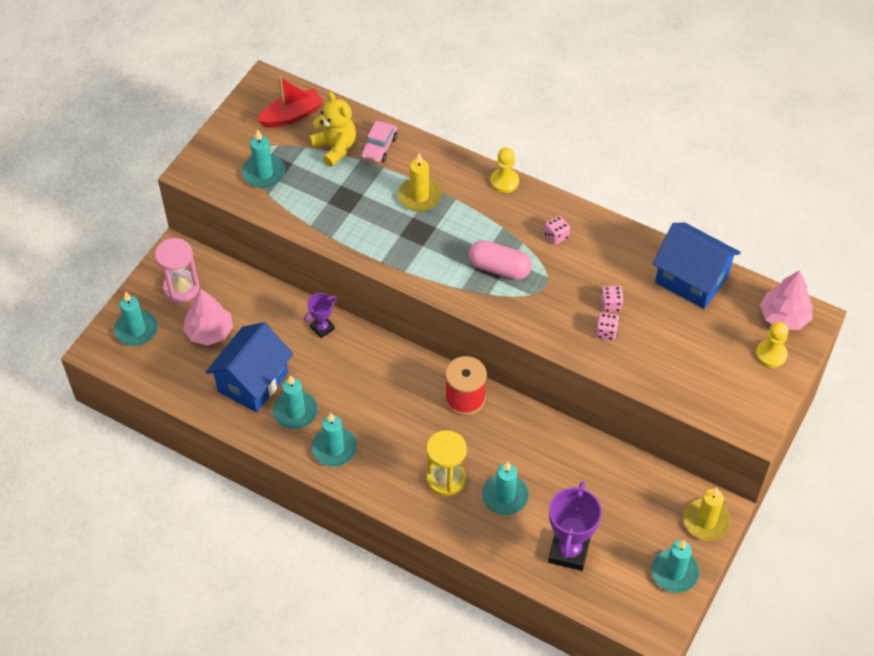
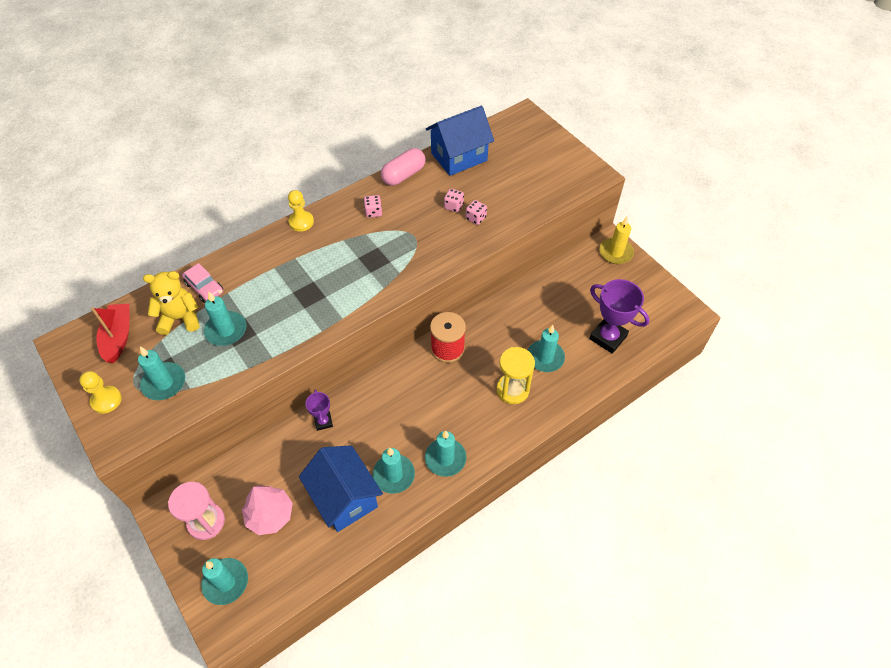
camera: 65 degrees left, 0 degrees up
(419, 196) = (275, 280): yellow candle -> none
(499, 268) = (380, 257): pink capsule -> pink capsule (403, 175)
(674, 572) = (648, 285): turquoise candle -> turquoise candle (226, 330)
(771, 354) = (542, 144): yellow pawn -> yellow pawn (106, 400)
(784, 317) = (516, 126): pink tree -> none

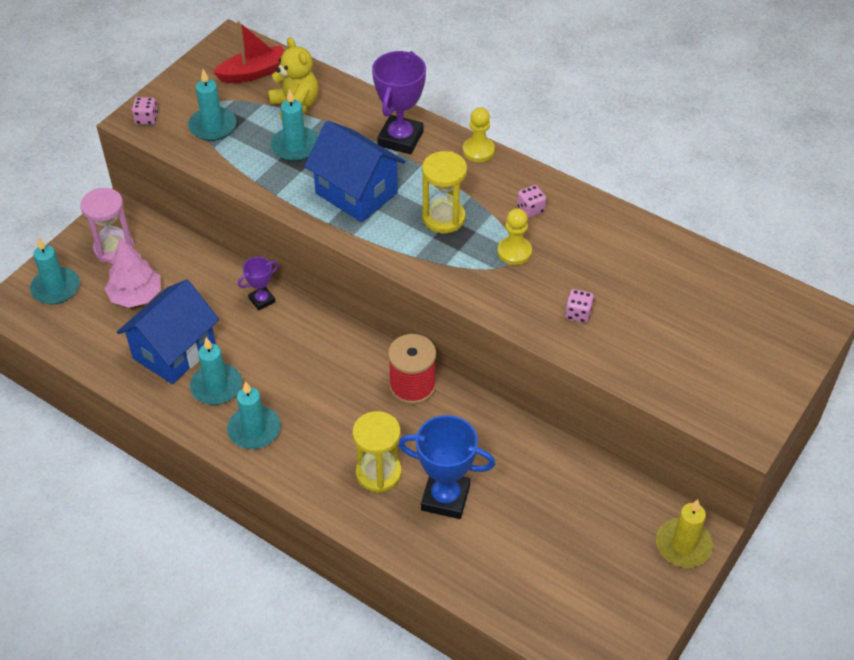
camera: 70 degrees right, 5 degrees down
(106, 400) = (178, 95): yellow pawn -> yellow pawn (514, 252)
(204, 288) = (344, 109): pink car -> none
(355, 261) = (443, 218): none -> yellow hourglass
(403, 175) = (612, 218): pink capsule -> none
(453, 206) = (586, 285): pink dice -> pink dice (146, 119)
(459, 157) = (683, 264): blue house -> blue house (356, 193)
(545, 357) = (445, 498): turquoise candle -> blue trophy
(608, 337) = (514, 567): purple trophy -> purple trophy (400, 139)

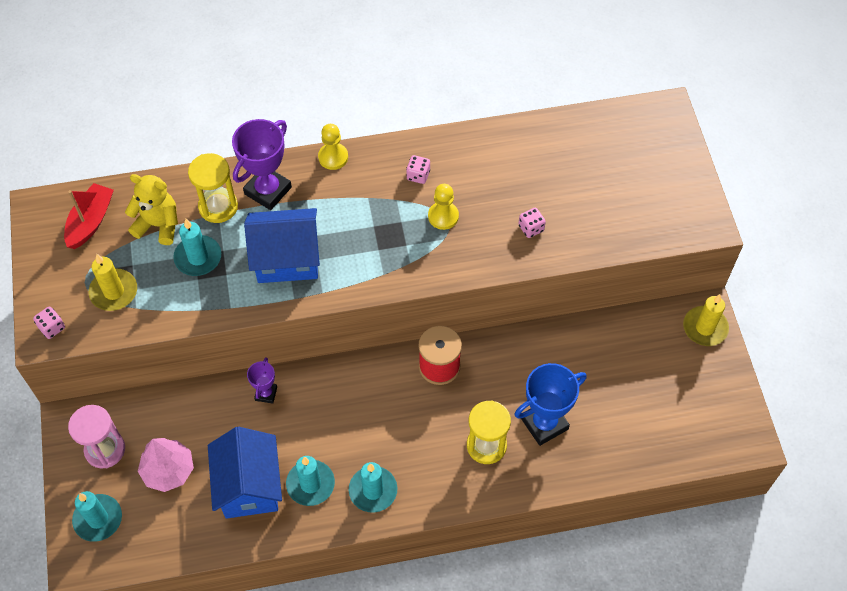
camera: 45 degrees left, 10 degrees up
(213, 126) = (114, 292): turquoise candle -> yellow candle
(400, 139) = (268, 191): purple trophy -> purple trophy turned 60 degrees clockwise
(443, 218) = (369, 229): yellow hourglass -> yellow hourglass (218, 207)

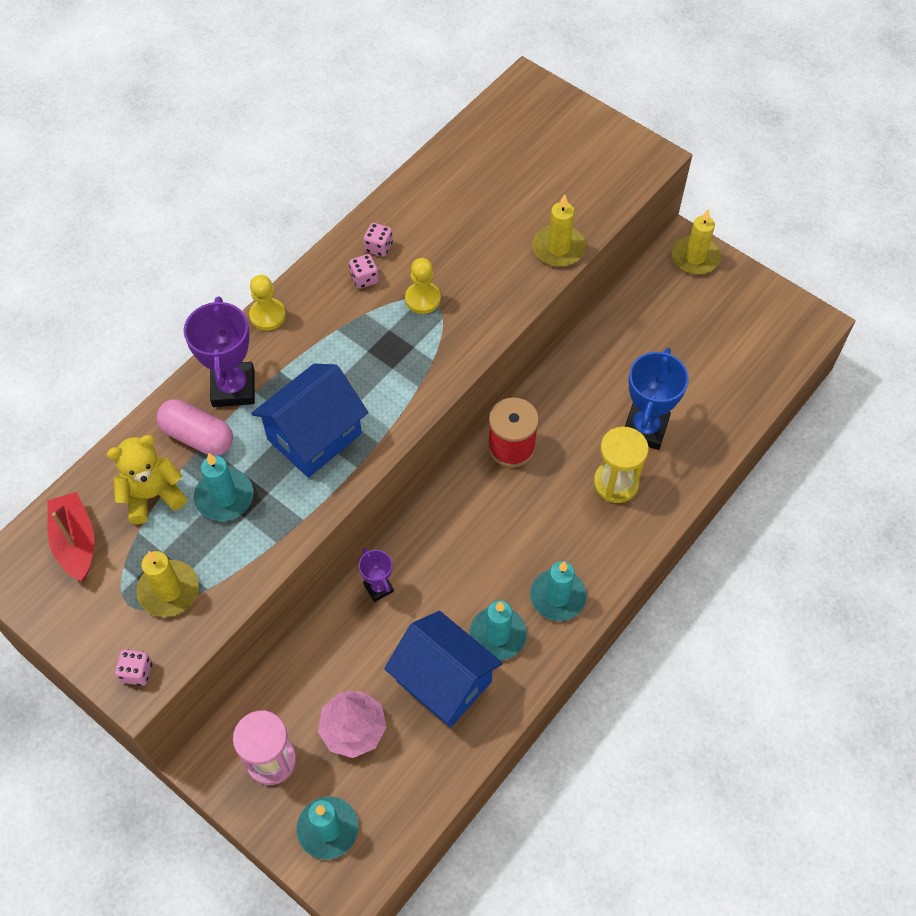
camera: 40 degrees left, 0 degrees up
(218, 207) = (198, 436): yellow hourglass -> pink capsule
(531, 228) = (509, 257): pink dice -> pink dice (378, 247)
(572, 246) = (558, 248): none -> yellow candle

